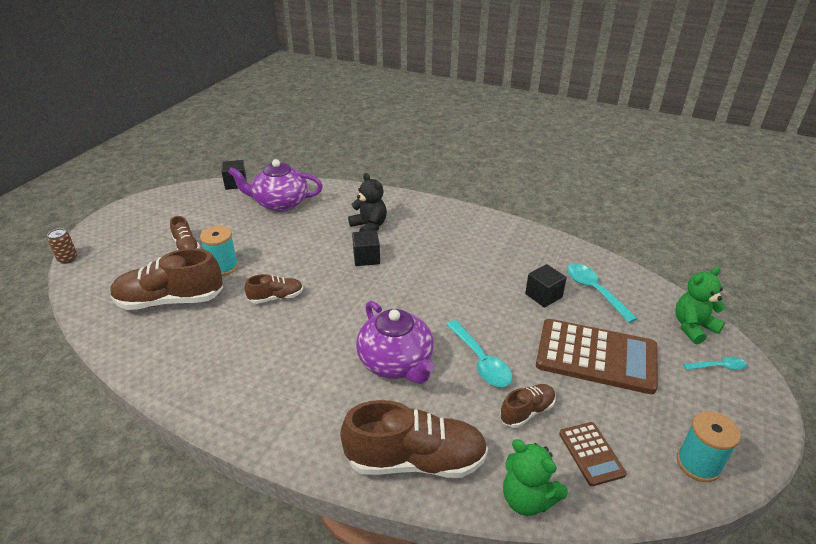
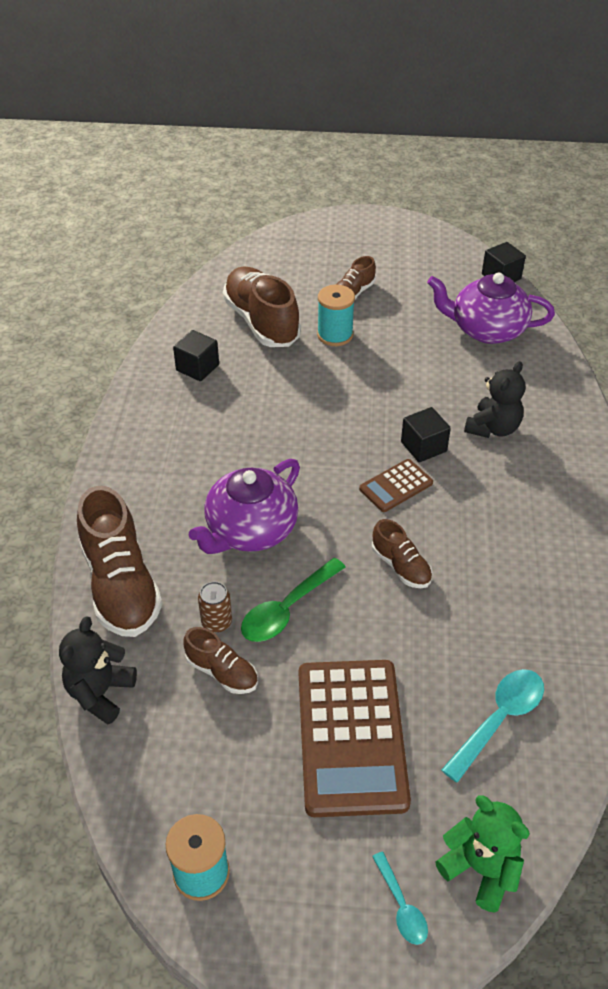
camera: 70 degrees right, 10 degrees up
(68, 259) = (285, 227): brown can -> brown can (216, 622)
(276, 297) = (307, 395): brown shoe -> brown shoe (401, 566)
(280, 203) = (486, 330): purple teapot -> purple teapot turned 60 degrees counterclockwise
(480, 361) = (287, 609): turquoise spoon -> green spoon
(527, 499) = (100, 693): green teddy bear -> black teddy bear
(543, 296) = (451, 655): black cube -> black cube (197, 367)
(591, 453) = (180, 748): brown calculator -> brown calculator (396, 486)

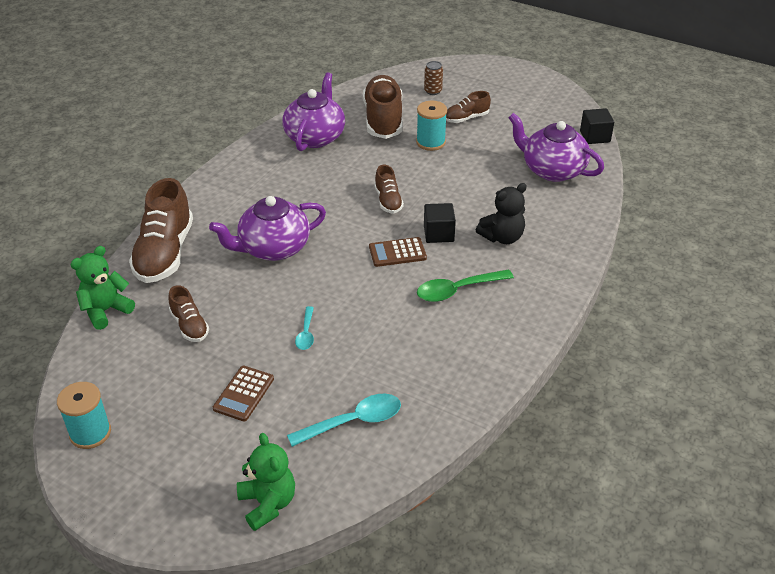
camera: 25 degrees right, 5 degrees down
(100, 693) = (106, 310): black teddy bear -> green teddy bear
(197, 367) = (315, 137): black cube -> purple teapot
(216, 622) = (208, 295): brown can -> brown can (433, 91)
(287, 609) = (260, 303): green spoon -> green spoon (457, 290)
(351, 736) = (244, 394): brown calculator -> brown calculator, size x0.49
(401, 566) = (360, 304): brown shoe -> brown shoe (388, 201)
(401, 906) = (198, 503): turquoise spoon -> turquoise spoon (306, 333)

